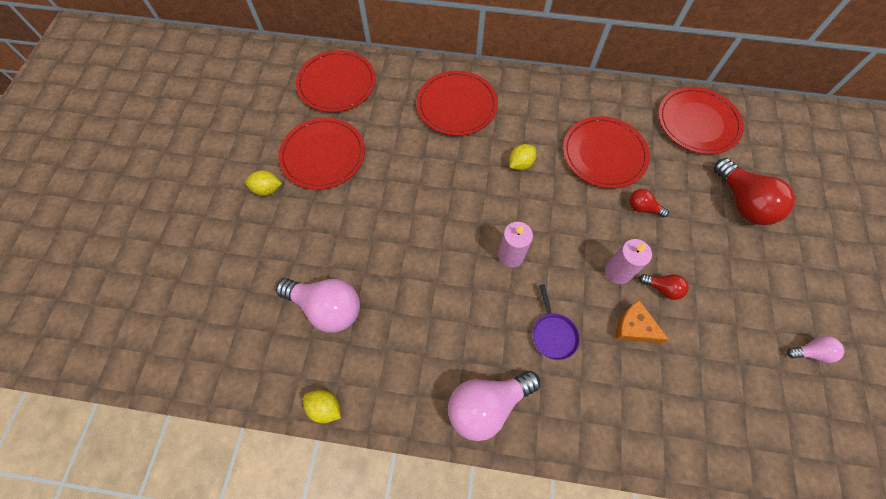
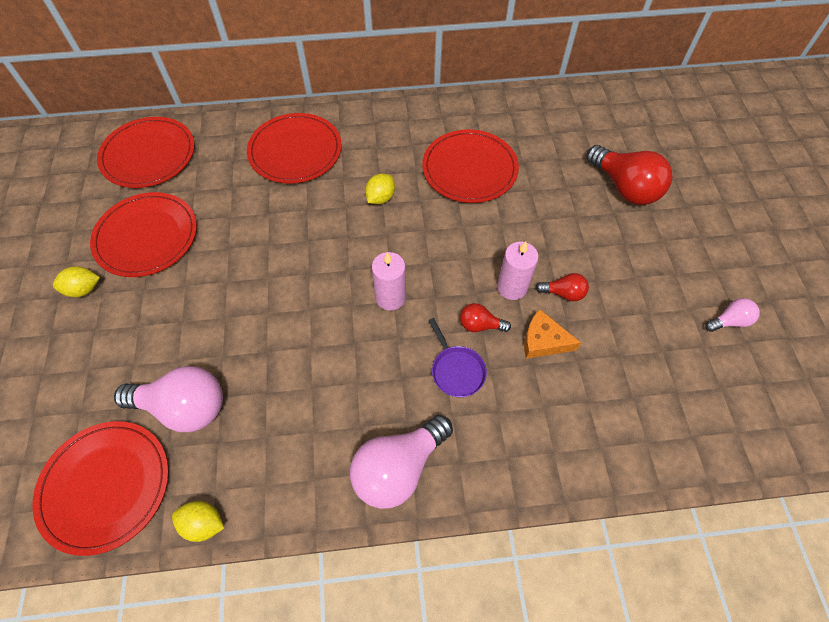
camera: 15 degrees left, 5 degrees down
(642, 208) = (523, 215): red light bulb -> red light bulb (480, 325)
(697, 123) = (560, 117): red plate -> red plate (105, 486)

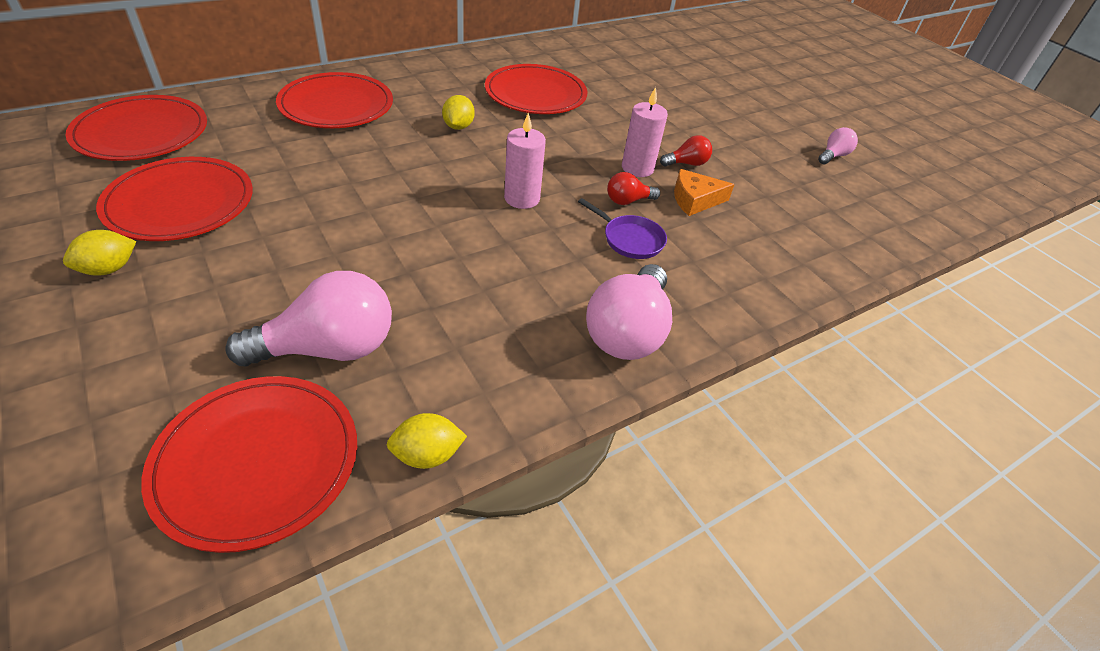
camera: 30 degrees left, 15 degrees down
(625, 187) = (684, 87): red light bulb -> none

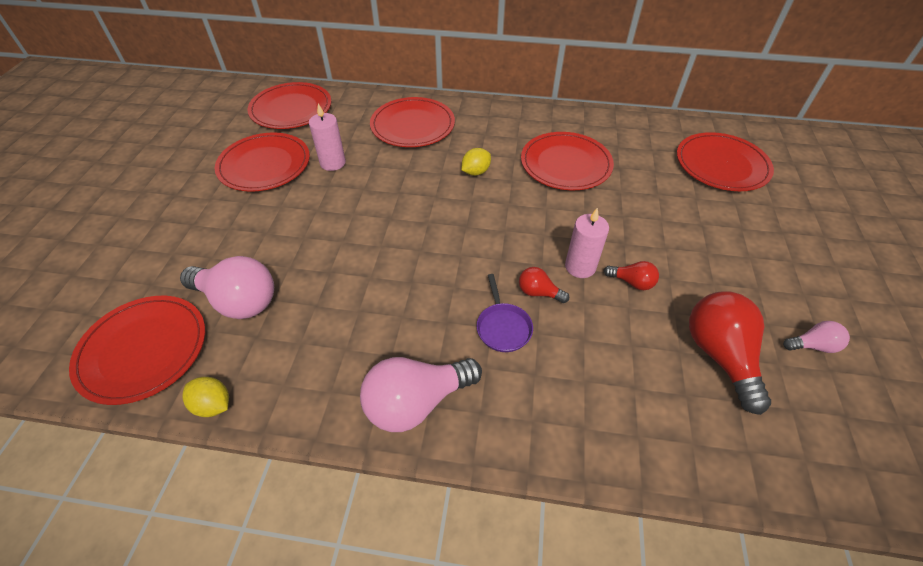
camera: 45 degrees right, 5 degrees up
(109, 269) = (197, 193): yellow lemon -> none
(522, 198) = (458, 251): pink candle -> pink candle (333, 163)
(656, 58) = (721, 165): none -> red plate
(695, 200) = (600, 320): orange cheese -> none
(792, 187) = (719, 355): none -> red light bulb

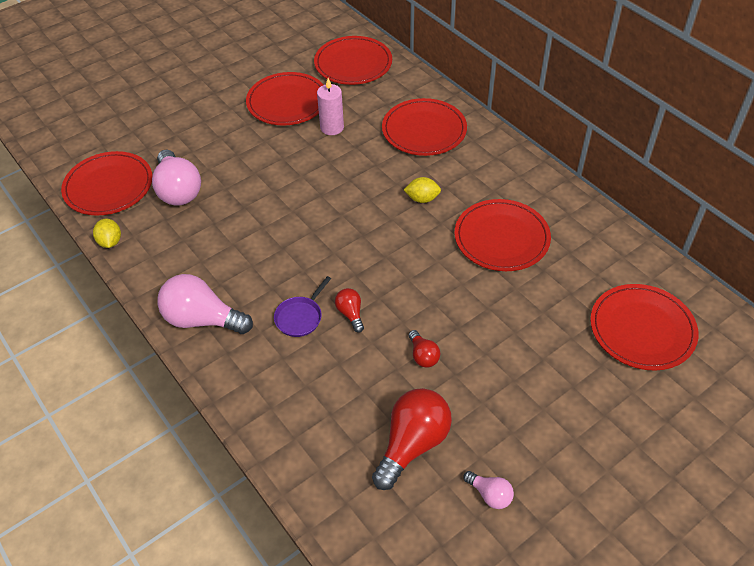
camera: 45 degrees right, 0 degrees up
(580, 267) = (402, 318): pink candle -> none

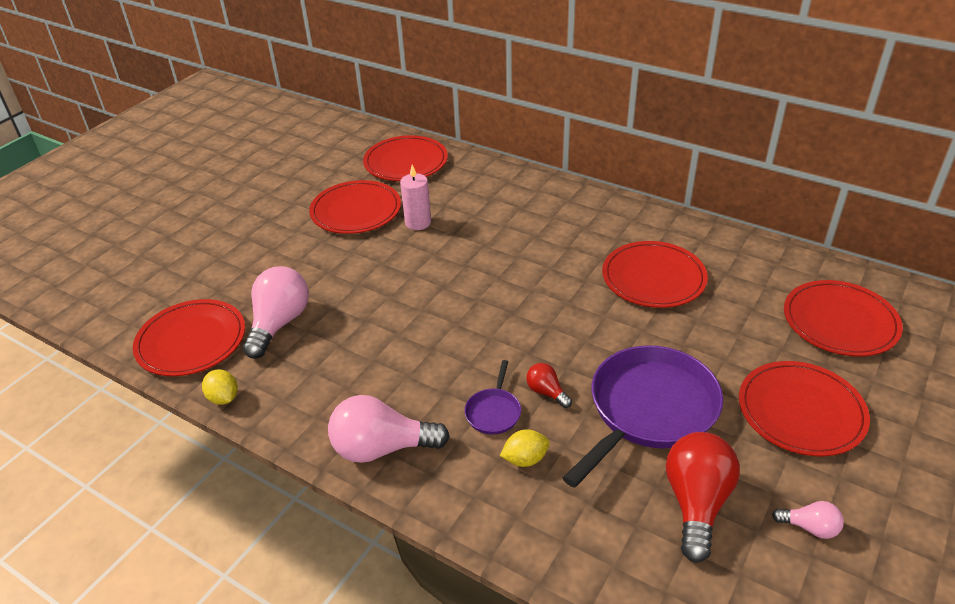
camera: 20 degrees left, 10 degrees down
(178, 190) = (279, 323): pink light bulb -> pink light bulb turned 120 degrees counterclockwise
(422, 199) = (552, 263): yellow lemon -> yellow lemon (525, 459)
(423, 356) = (649, 410): red light bulb -> purple pan
(424, 130) = (514, 203): red plate -> red plate (801, 411)

